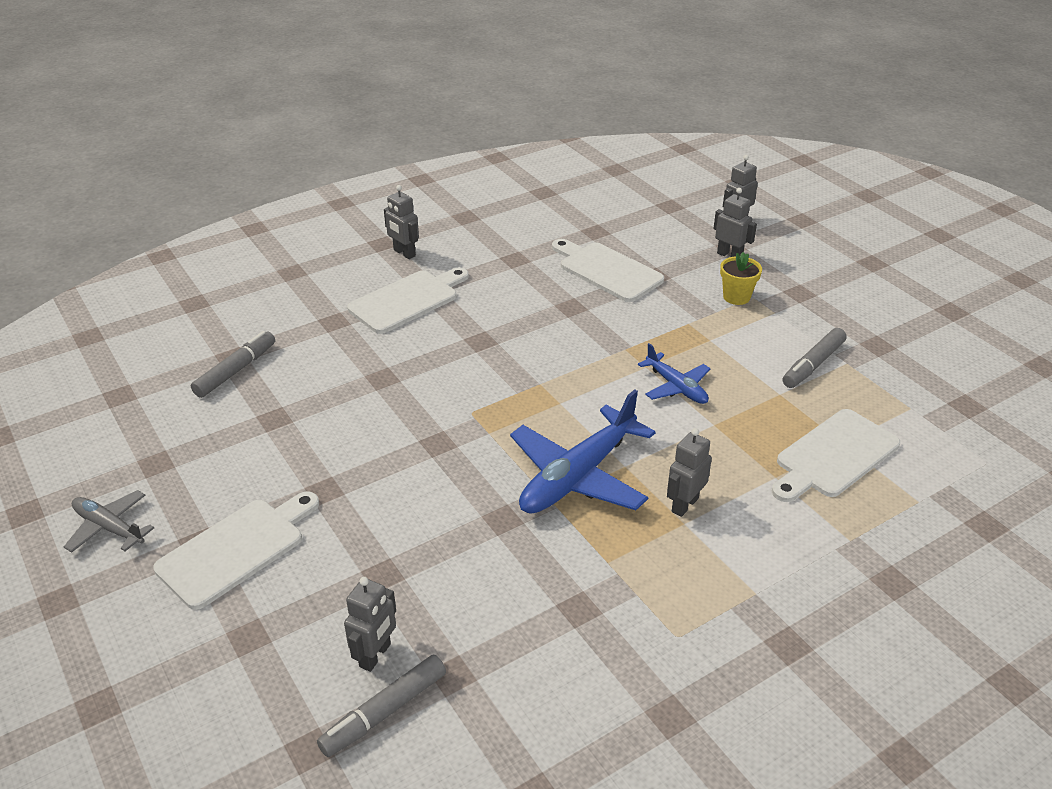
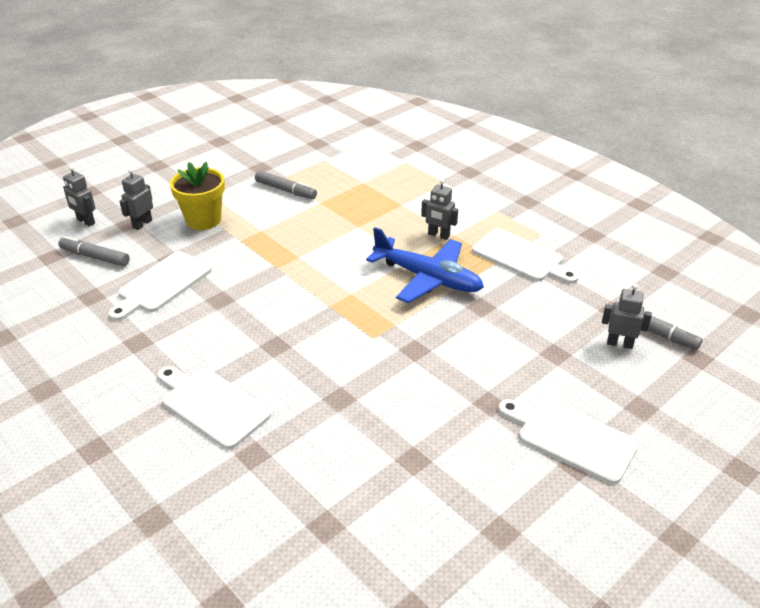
camera: 100 degrees left, 0 degrees up
(109, 528) = (590, 535): grey plane -> none
(236, 371) = (348, 513): grey marker -> grey marker (95, 257)
(404, 253) = (118, 426): grey robot -> none
(676, 387) = (320, 243): blue plane -> none
(736, 297) = (203, 220): yellow flower pot -> yellow flower pot, size x1.64
(833, 456) = (376, 185): white cutting board -> white cutting board (521, 257)

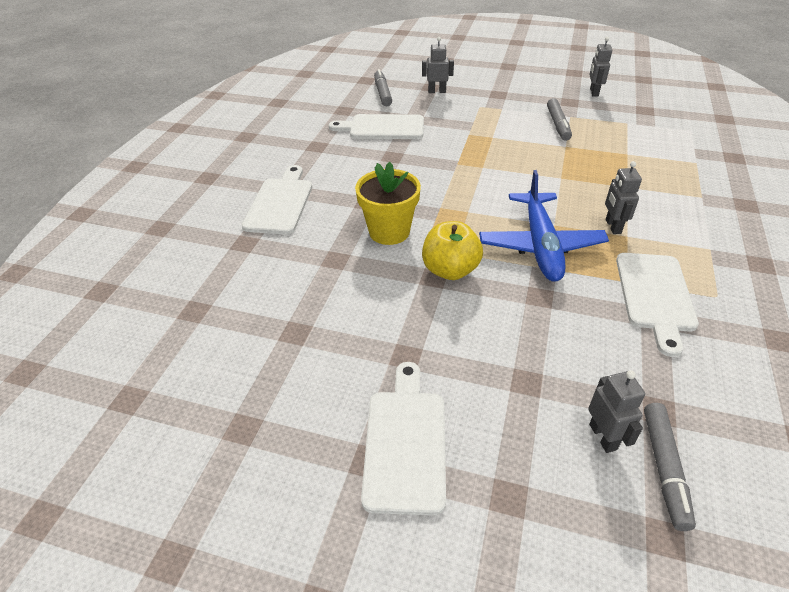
camera: 60 degrees right, 5 degrees up
(85, 221) = (413, 73): grey robot -> grey robot (593, 92)
(203, 220) = (472, 110): yellow flower pot -> yellow flower pot (389, 232)
(414, 337) = (450, 270): none -> yellow apple

